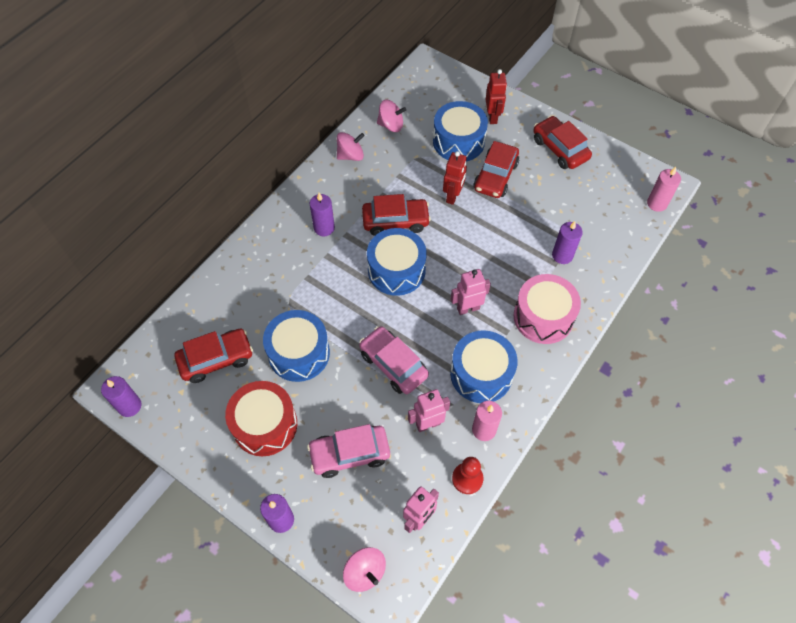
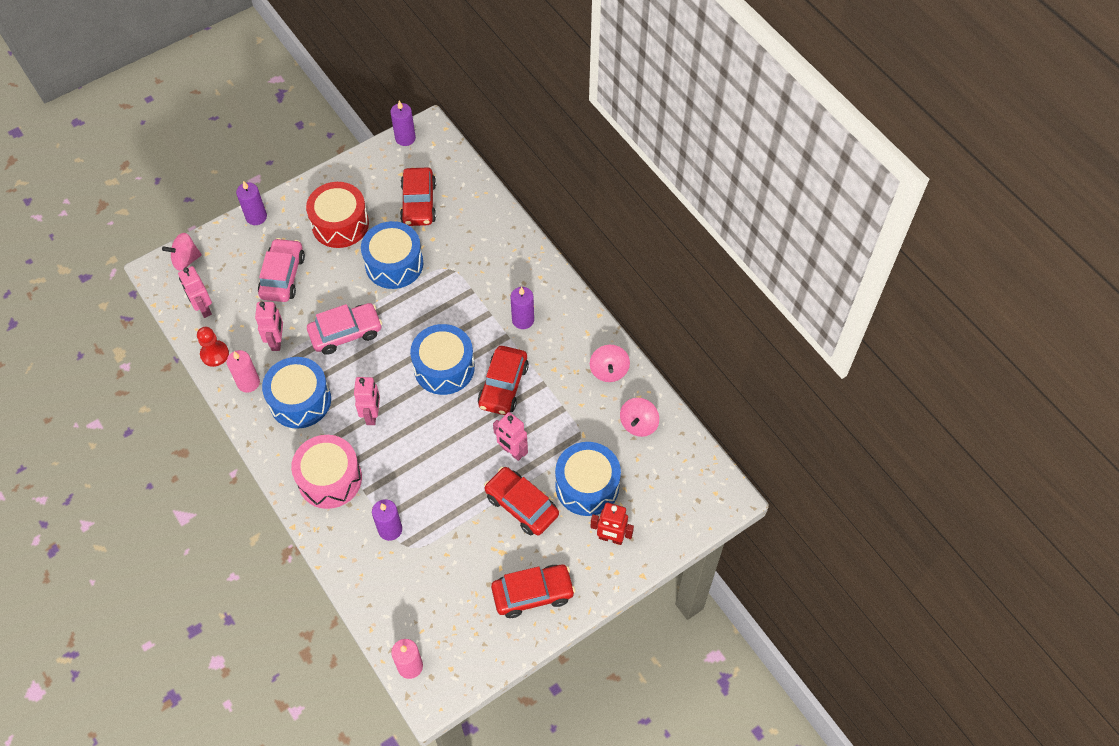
camera: 110 degrees right, 0 degrees up
(453, 196) = (512, 451): red robot -> pink robot

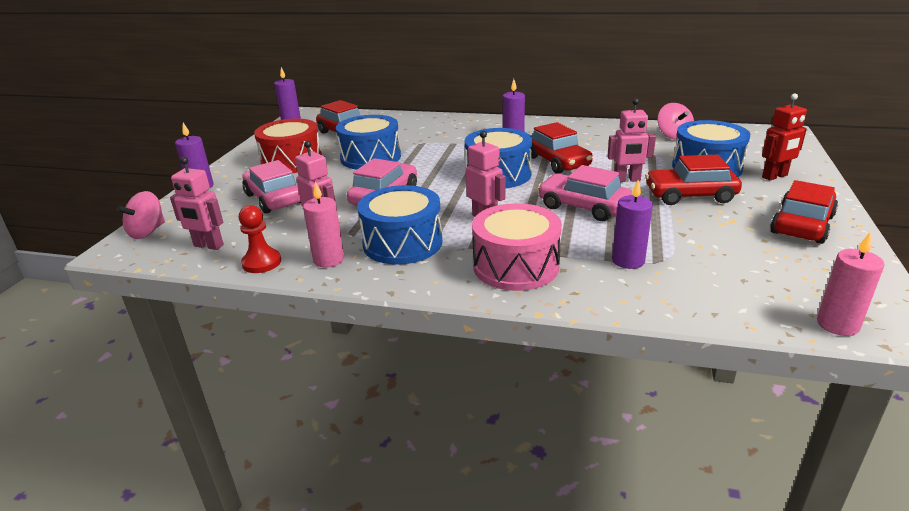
camera: 40 degrees left, 30 degrees down
(441, 456) = (583, 207): none -> pink car
(609, 371) = (609, 129): pink spinning top -> none

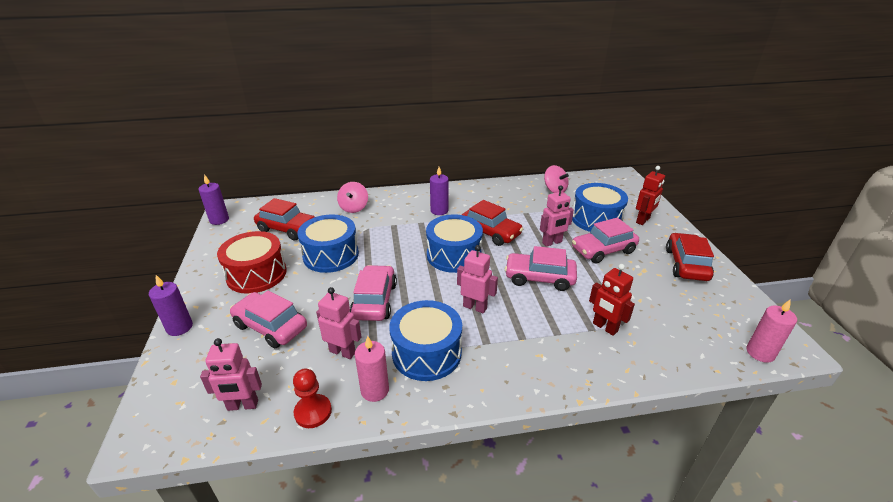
camera: 25 degrees left, 5 degrees up
(147, 232) = (160, 404): pink spinning top -> pink spinning top (354, 208)
(516, 266) = (532, 355): pink drum -> none
(628, 261) = (605, 327): purple candle -> red robot
(690, 195) = (603, 250): red car -> pink car

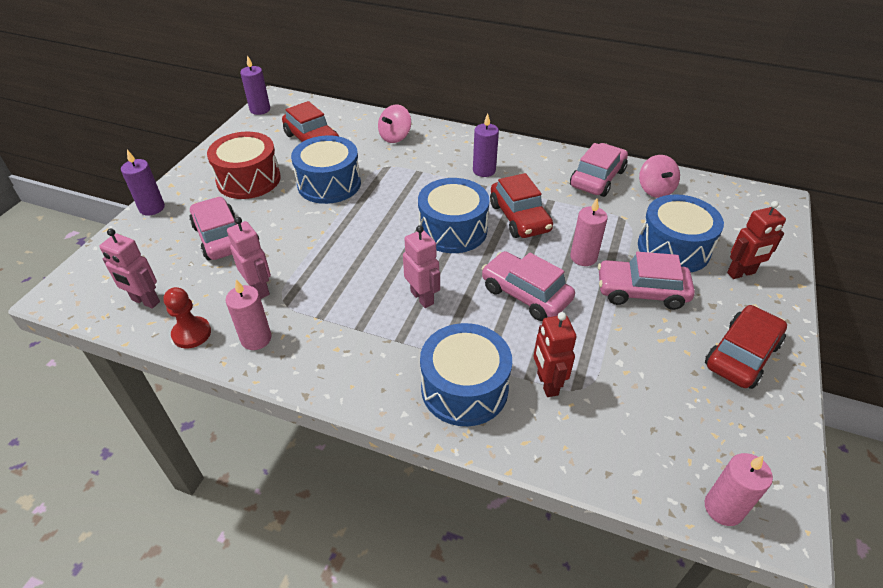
camera: 30 degrees right, 10 degrees up
(375, 301) = (330, 249): pink car -> pink car (597, 178)
(426, 353) = (332, 324): blue drum -> blue drum (464, 388)
(552, 242) = (583, 257): pink robot -> pink candle

